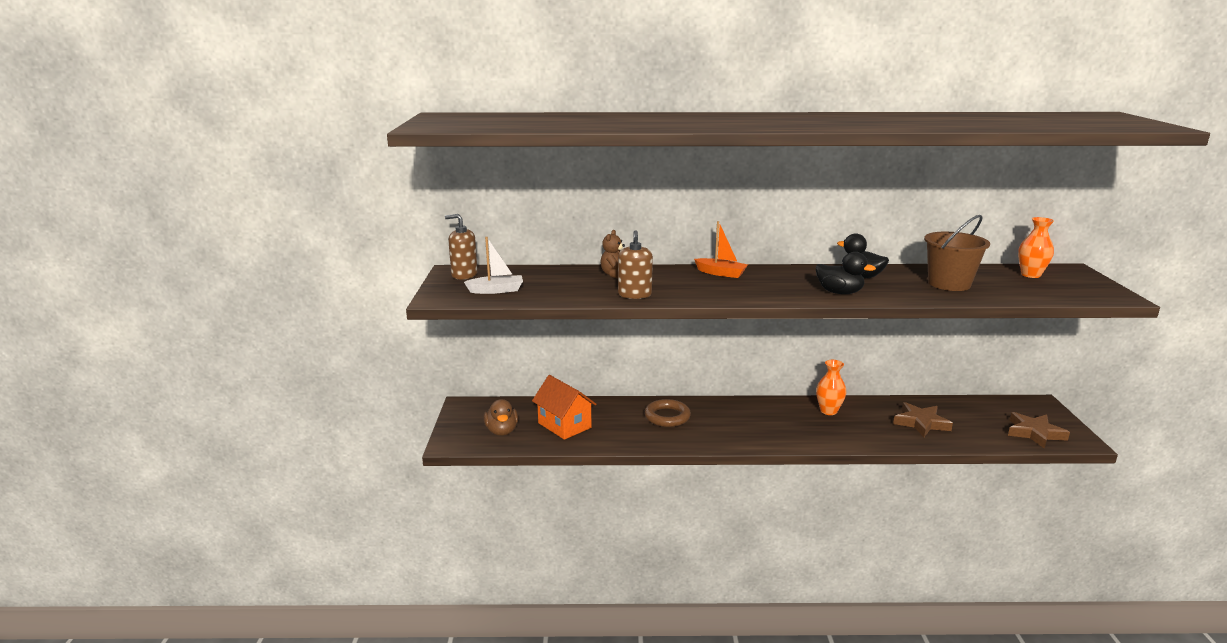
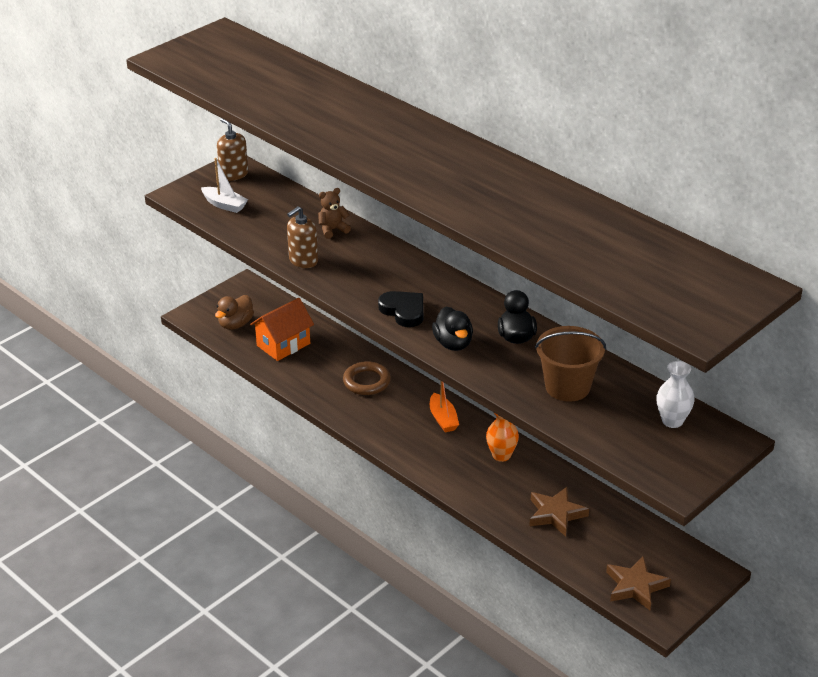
camera: 45 degrees right, 15 degrees up
(564, 425) = (283, 344): orange house -> orange house turned 45 degrees clockwise
(721, 273) = (413, 271): orange boat -> orange boat (443, 419)
(768, 291) = (403, 311): none -> black heart
(1030, 275) = (672, 421): orange vase -> white vase

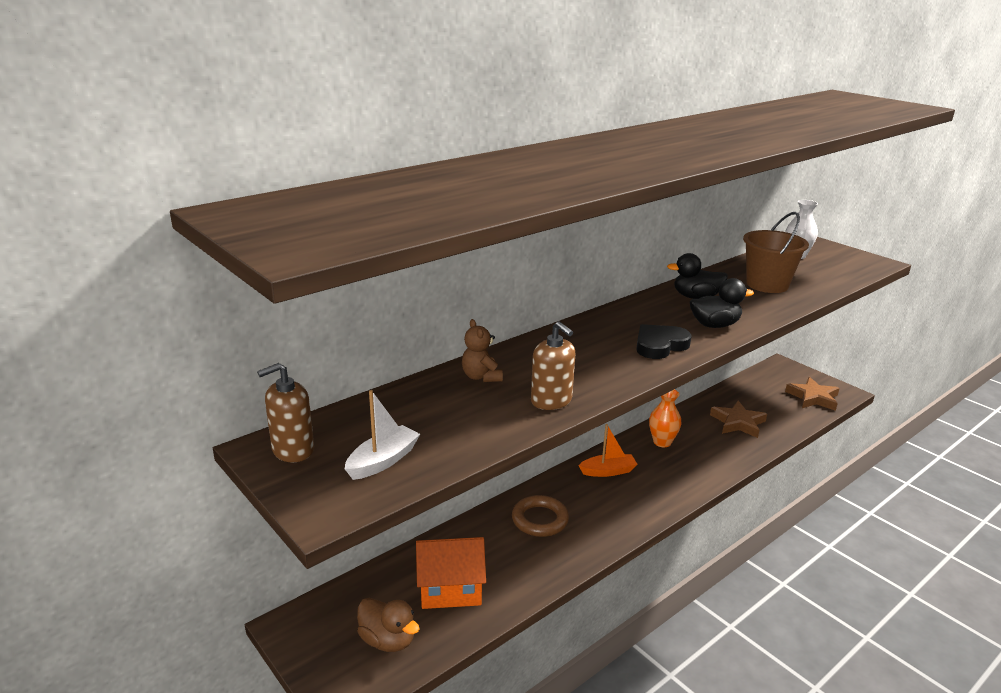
camera: 85 degrees left, 10 degrees down
(283, 344) = (450, 589): orange house -> orange house turned 60 degrees counterclockwise

